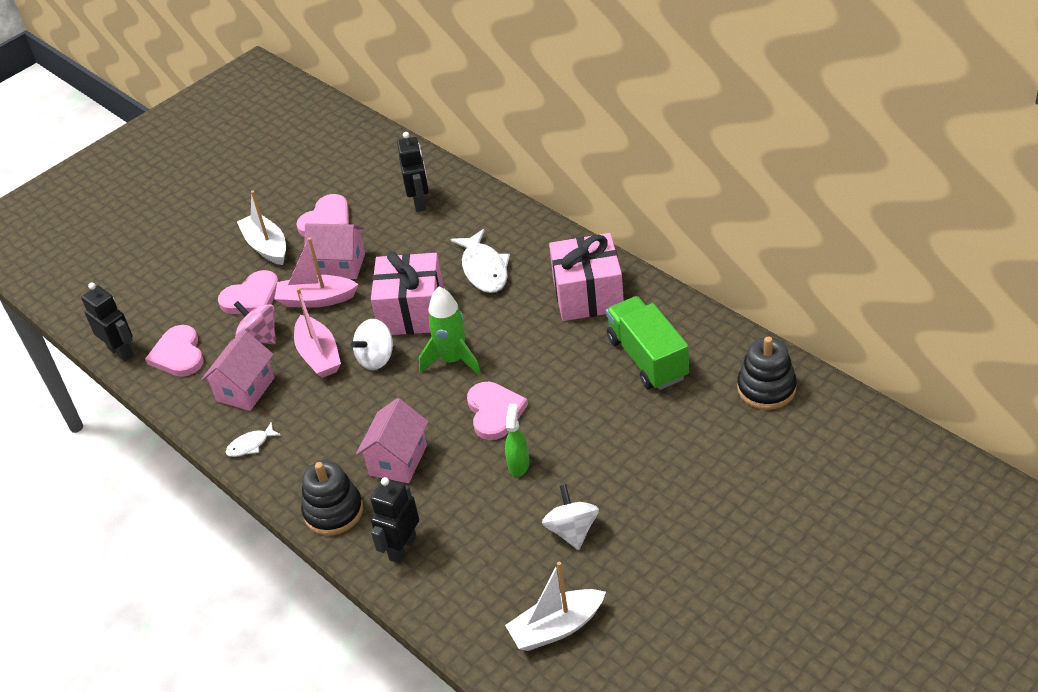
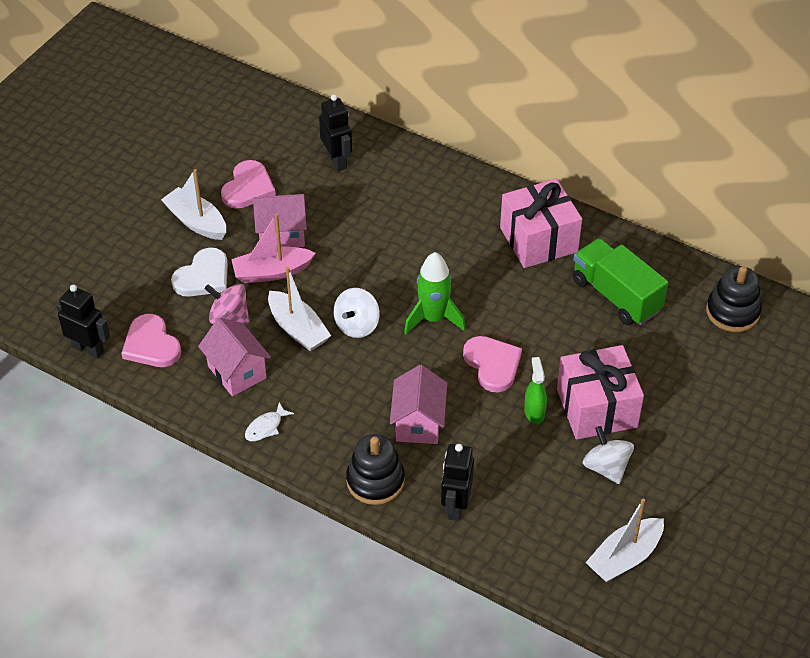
camera: 20 degrees left, 5 degrees up
(245, 389) = (237, 372): pink house -> pink house turned 45 degrees counterclockwise
(252, 297) = (203, 276): pink heart -> white heart
(319, 355) = (298, 329): pink boat -> white boat
(412, 312) = (374, 275): pink gift -> pink gift (597, 408)
(484, 269) = (428, 224): white fish -> none

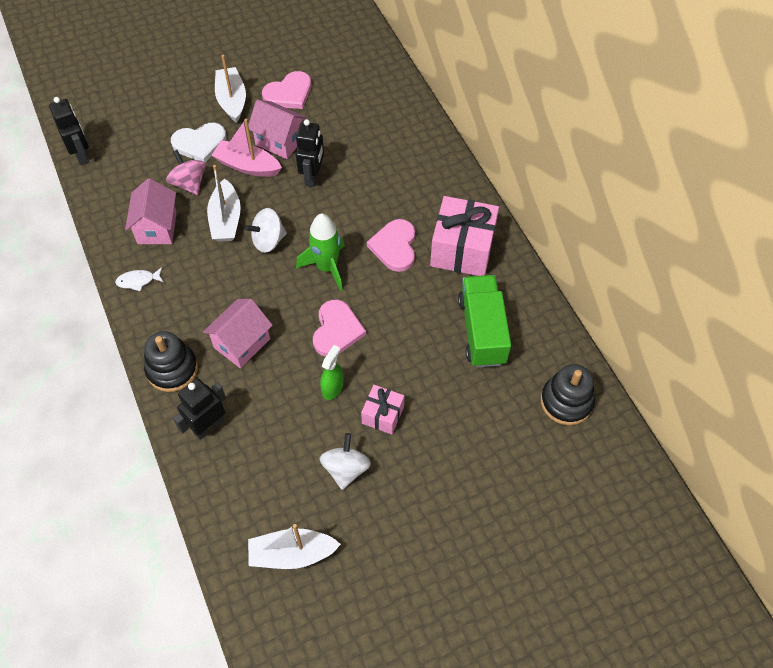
camera: 35 degrees right, 10 degrees up
(151, 344) = (122, 174): pink heart -> pink heart (394, 247)
(337, 160) = (369, 105): black robot -> black robot (313, 176)
(597, 408) = (383, 415): pink gift -> pink gift, size x0.54

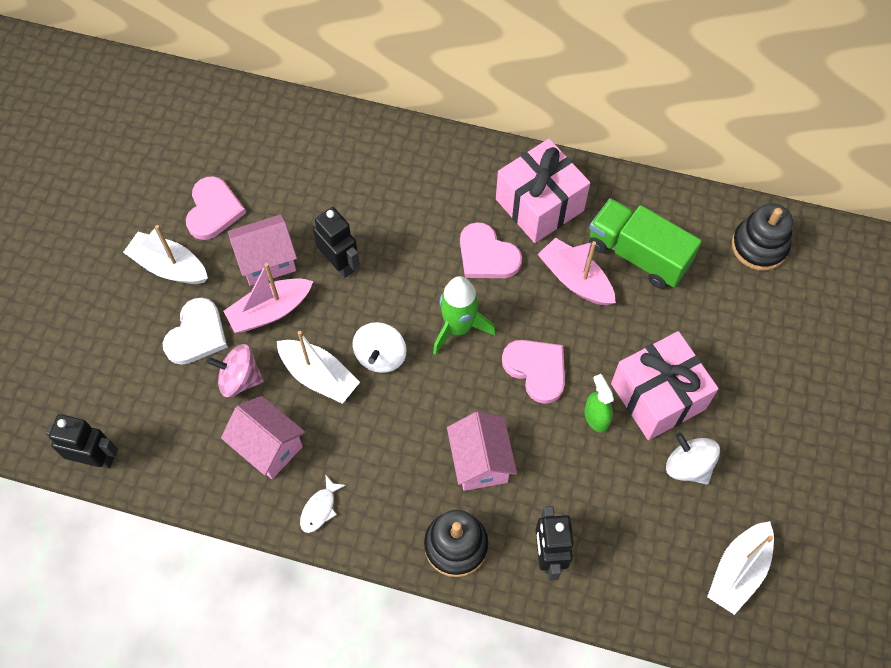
camera: 50 degrees left, 5 degrees up
(383, 415) = (658, 396): pink gift -> pink gift, size x1.86
(425, 307) = (575, 279): none -> pink boat

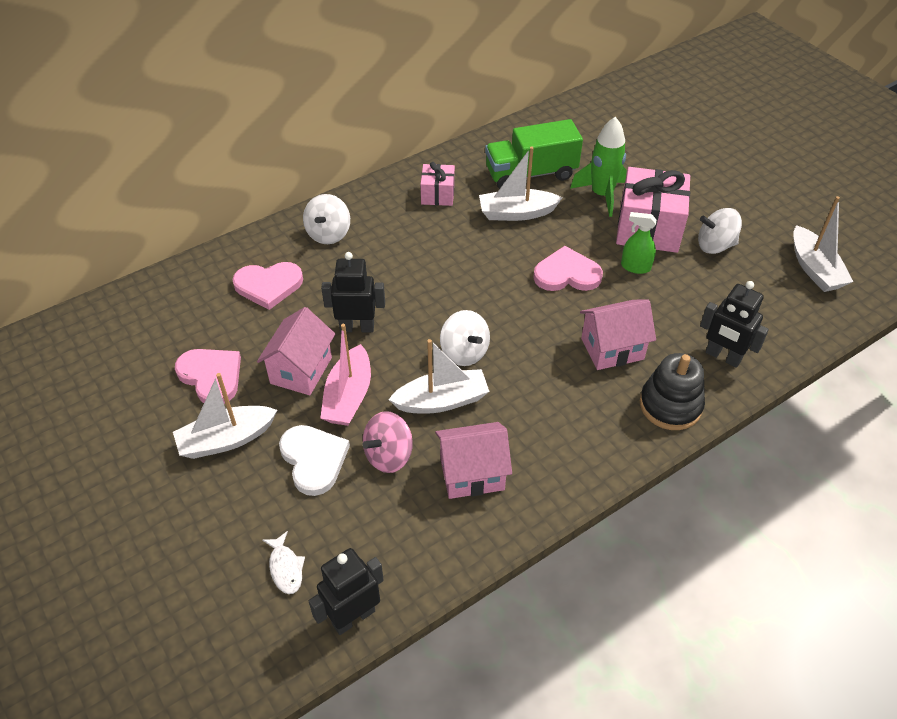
camera: 50 degrees left, 15 degrees down
(320, 509) = (562, 473): white fish -> white fish (285, 568)
(419, 165) = (328, 234): none -> white spinning top
(458, 328) = (488, 294): green rocket -> green rocket (601, 195)
(480, 462) = (612, 349): pink house -> pink house turned 45 degrees counterclockwise
(487, 255) = (446, 244): pink heart -> pink heart (268, 285)
(539, 205) = (438, 195): pink gift -> pink gift, size x0.54
(575, 279) = (516, 213): pink boat -> white boat
(759, 246) = (585, 121): black stacking toy -> none

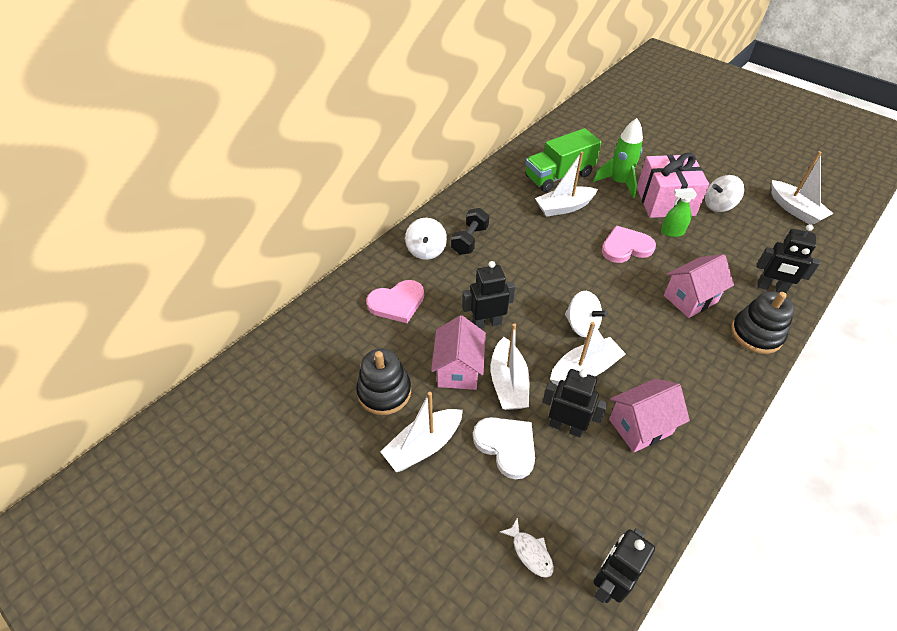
camera: 15 degrees left, 0 degrees up
(211, 376) = (384, 392): pink heart -> black stacking toy
(348, 396) = (508, 383): pink boat -> white boat
(384, 231) = (469, 240): none -> black dumbbell
(388, 455) = (566, 427): pink spinning top -> black robot
(438, 195) = (497, 204): pink gift -> none

